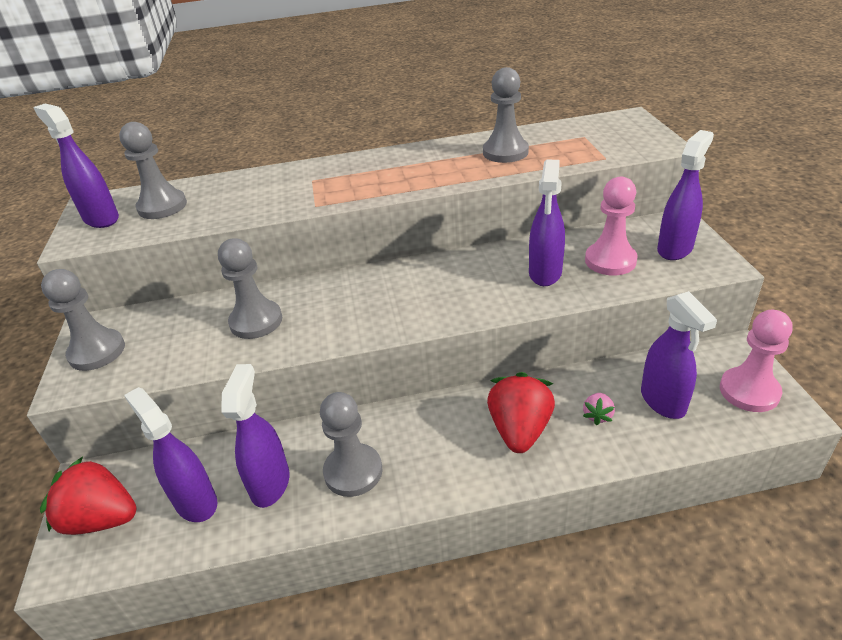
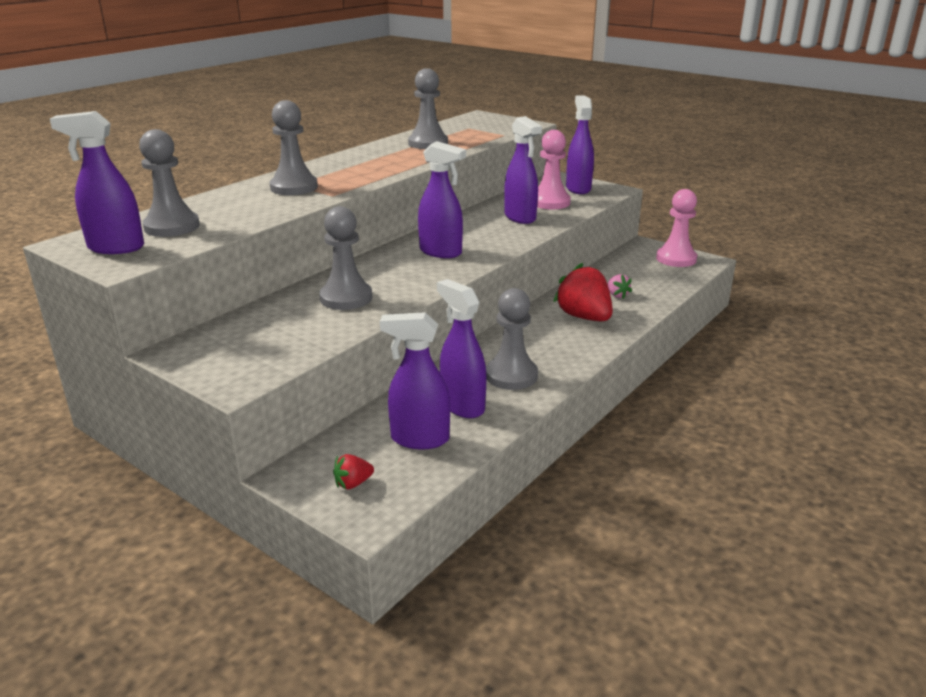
camera: 45 degrees left, 10 degrees down
(97, 352) = (221, 360): grey pawn -> grey pawn (294, 187)
(101, 519) = (353, 483): red strawberry -> red strawberry, size x0.47
(663, 401) = (641, 277): purple spray bottle -> purple spray bottle (441, 252)

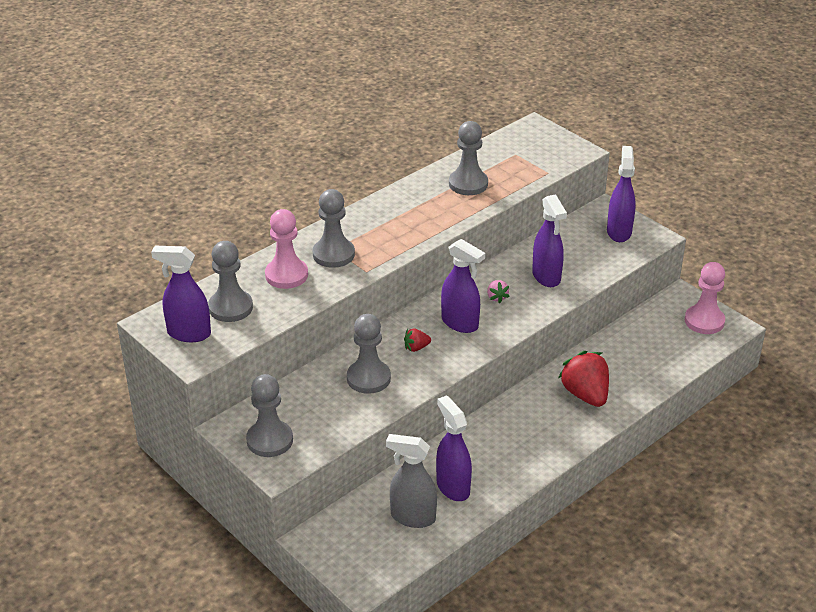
camera: 10 degrees right, 10 degrees up
(353, 483) = (357, 553): red strawberry -> red strawberry (416, 348)
(419, 439) = (412, 517): purple spray bottle -> grey spray bottle
(511, 375) = (501, 459): grey pawn -> grey pawn (269, 440)
(550, 202) = (583, 254): pink pawn -> pink pawn (286, 275)
(617, 295) = (626, 368): pink strawberry -> pink strawberry (497, 297)

